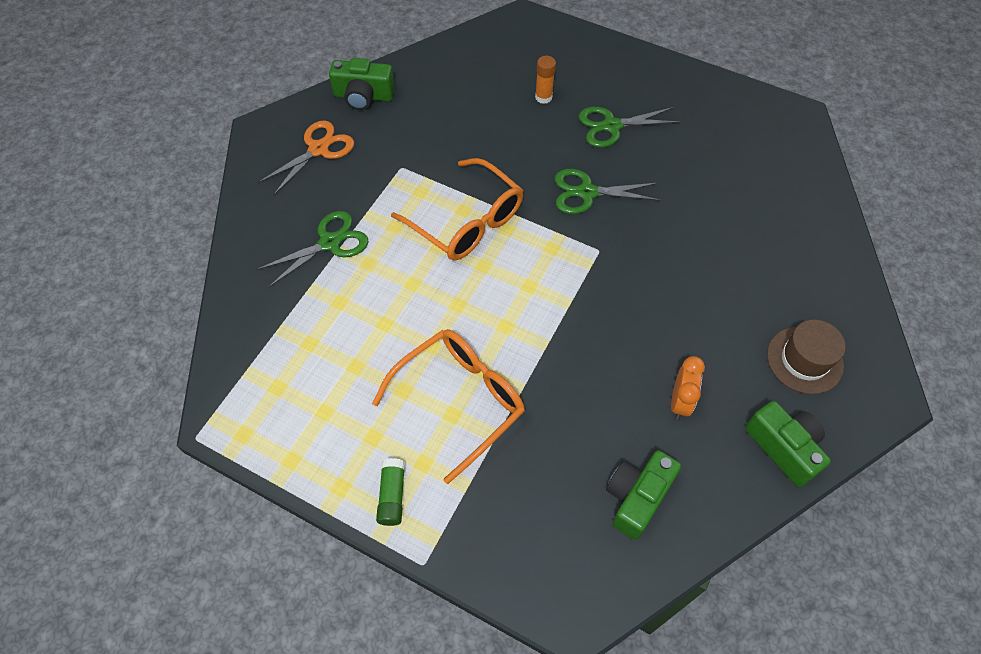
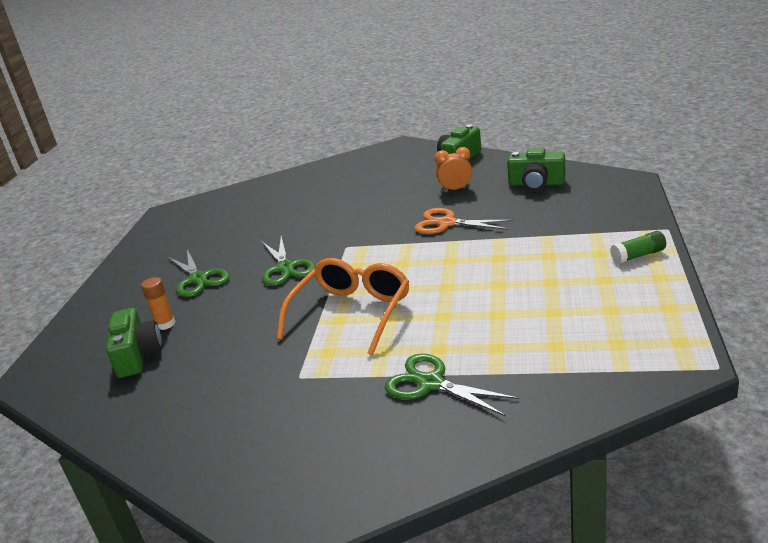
camera: 105 degrees left, 30 degrees down
(318, 149) = (296, 453): orange scissors -> orange scissors (446, 223)
(363, 96) = (188, 453): green camera -> green camera (138, 355)
(459, 401) = (534, 257): orange glasses -> none
(804, 360) = (392, 166): brown hat -> none

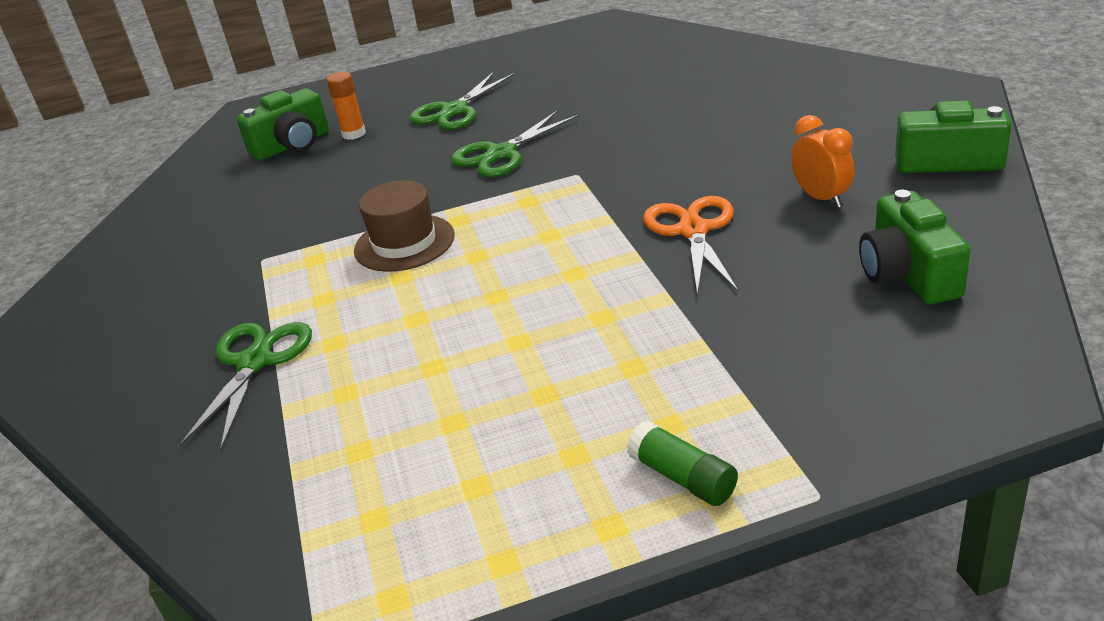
camera: 65 degrees right, 5 degrees up
(351, 313) = (404, 243): orange glasses -> brown hat

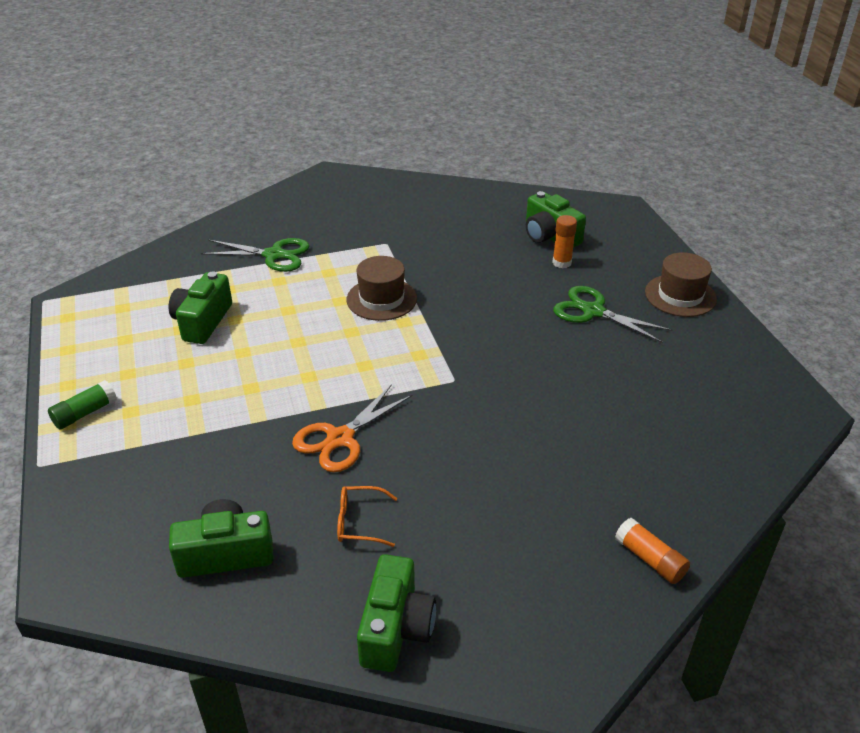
camera: 85 degrees right, 5 degrees up
(433, 72) = (680, 295): none -> brown hat
(435, 401) = (202, 321): none -> green camera
(501, 154) = (502, 339): green scissors -> none
(692, 230) = (340, 439): orange scissors -> orange scissors turned 135 degrees clockwise
(806, 66) = (650, 559): none -> orange glue stick
(821, 198) = (360, 522): orange clock -> orange glasses

